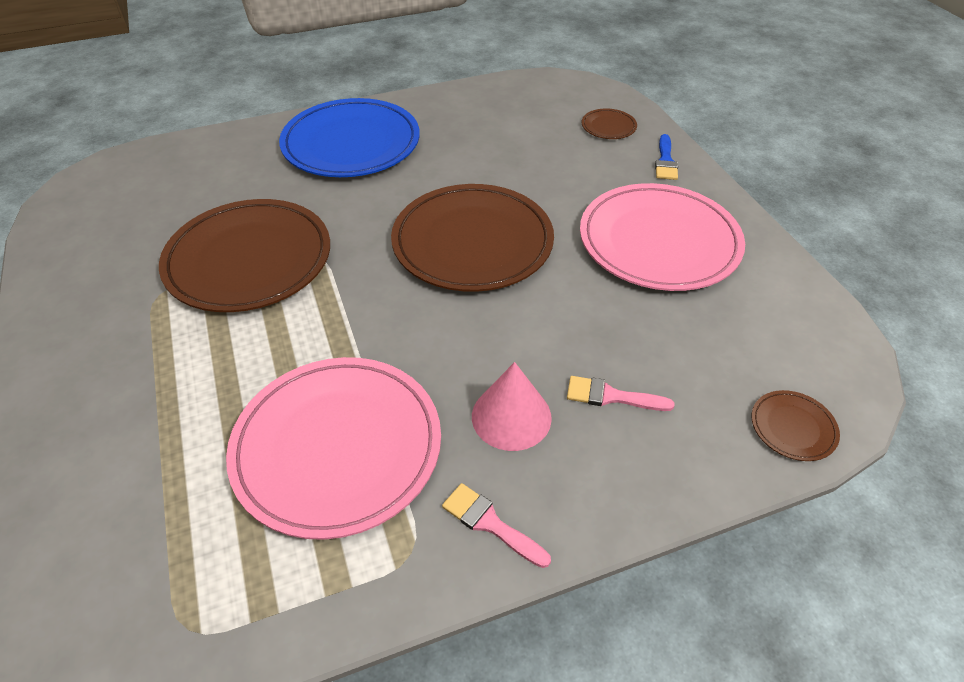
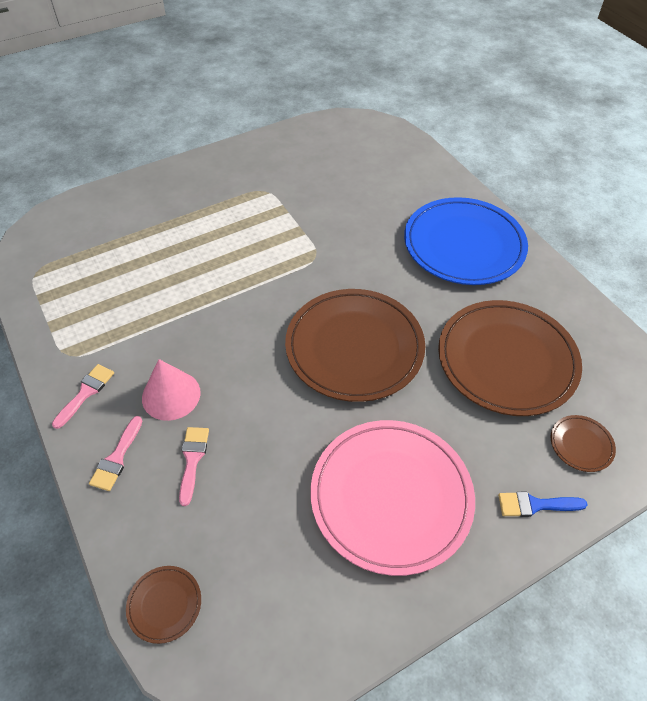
camera: 80 degrees right, 5 degrees up
(249, 260) = (305, 222): brown plate -> brown plate (507, 360)
(337, 447) = (144, 305): pink plate -> none
(605, 479) = (117, 458): none -> pink brush

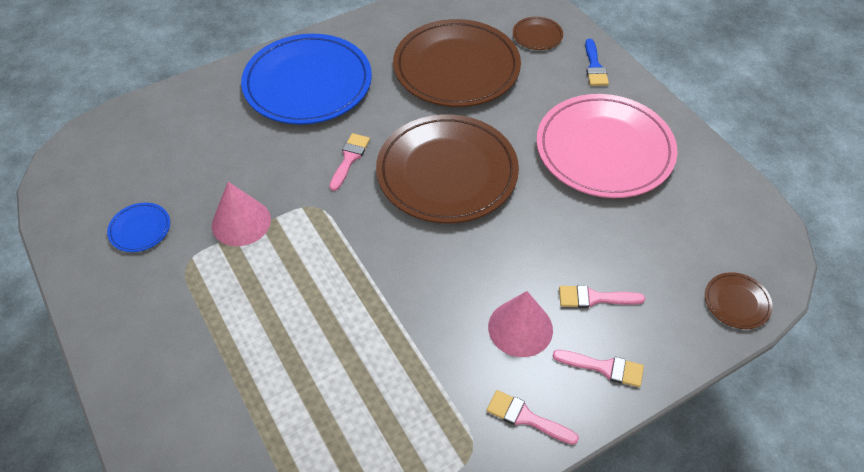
camera: 90 degrees left, 0 degrees up
(297, 165) = (140, 229): none -> blue plate
(301, 215) = (241, 222): none -> pink cone
(370, 276) = (349, 159): none -> pink brush

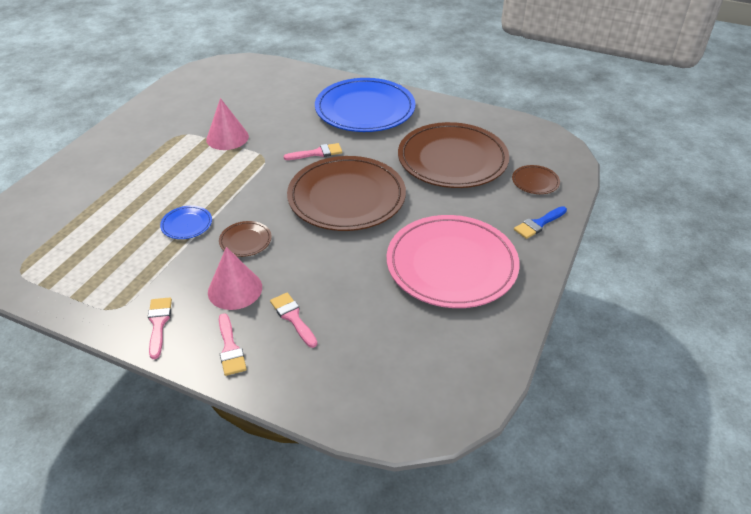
camera: 55 degrees right, 10 degrees down
(140, 229) = (192, 108): blue plate -> blue plate (186, 224)
(737, 302) = (359, 408): brown plate -> brown plate (245, 241)

